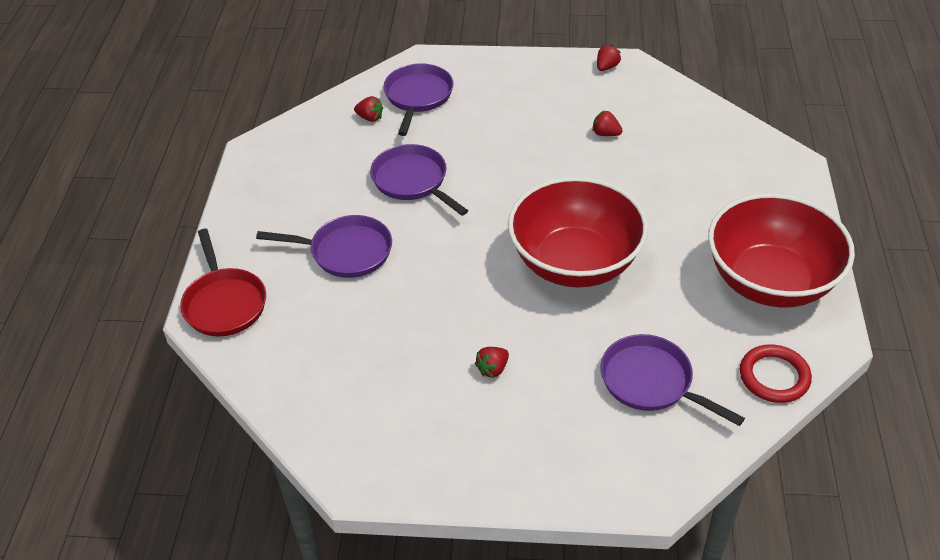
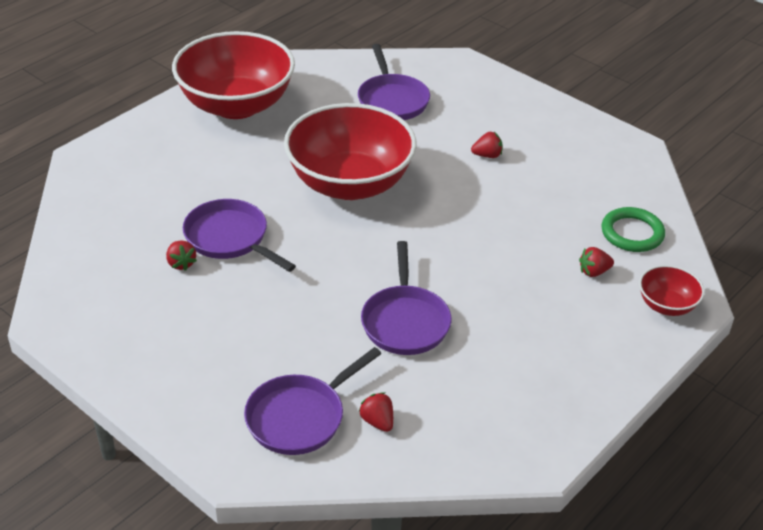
camera: 145 degrees left, 5 degrees down
(224, 303) = (666, 305): red pan -> red bowl
(293, 360) = (632, 233): none -> green ring
(346, 252) = (526, 291): purple pan -> purple pan (230, 238)
(606, 67) = (73, 330): red strawberry -> red strawberry (594, 272)
(774, 376) = (315, 67): red ring -> none

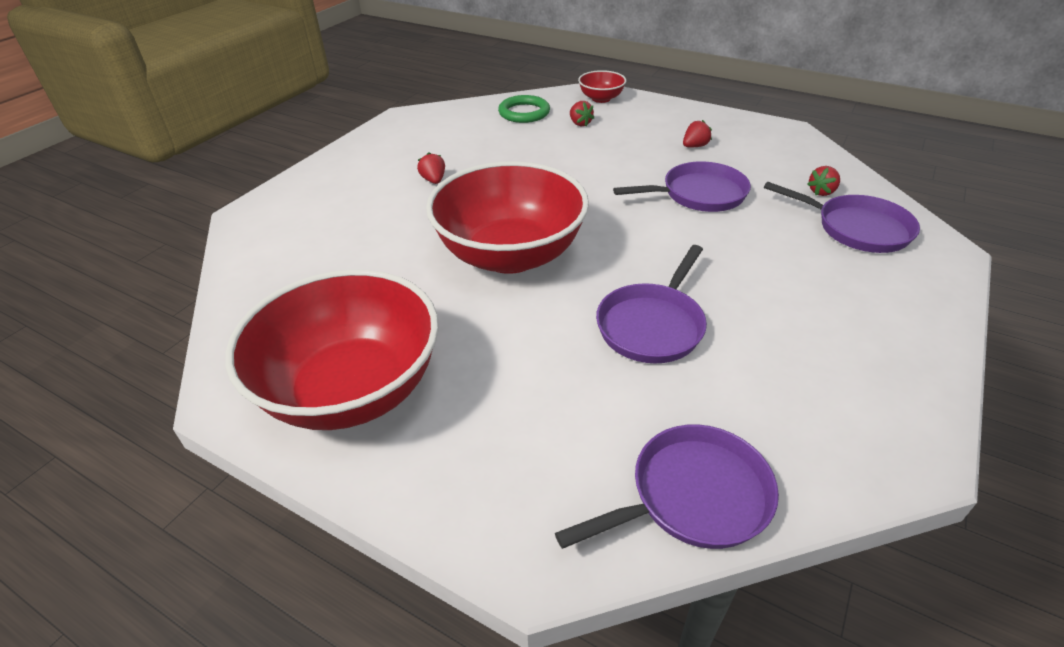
camera: 100 degrees left, 0 degrees up
(181, 263) = (722, 356): red strawberry -> red strawberry (694, 146)
(392, 100) = (332, 250): purple pan -> purple pan (692, 496)

